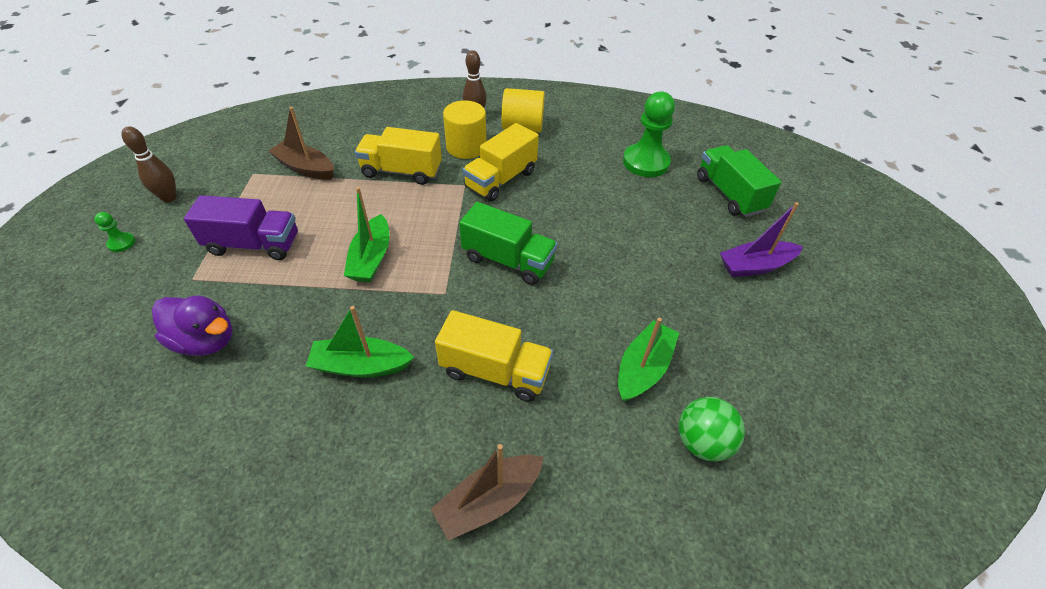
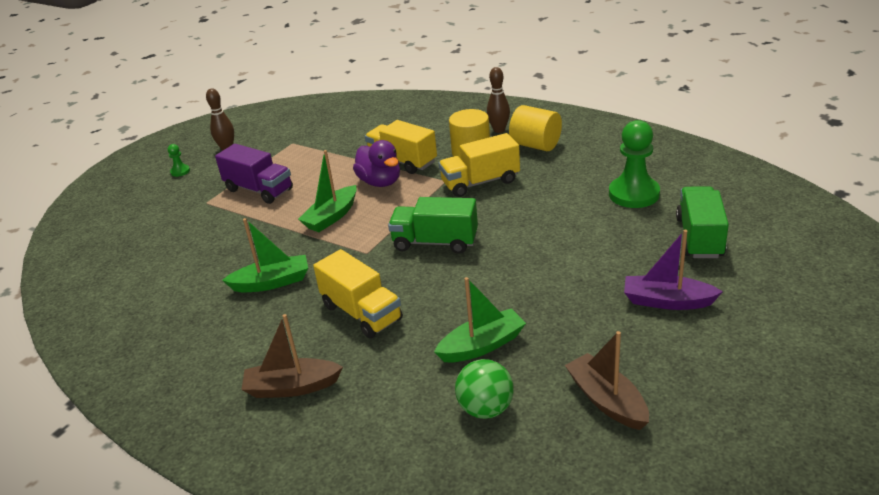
camera: 35 degrees right, 15 degrees down
(206, 340) = (189, 241): purple duck -> purple duck (380, 182)
(305, 168) = (331, 146): brown boat -> brown boat (607, 400)
(361, 366) = (272, 282): green boat -> green boat turned 135 degrees clockwise
(508, 260) = (435, 242): green truck -> green truck turned 135 degrees clockwise

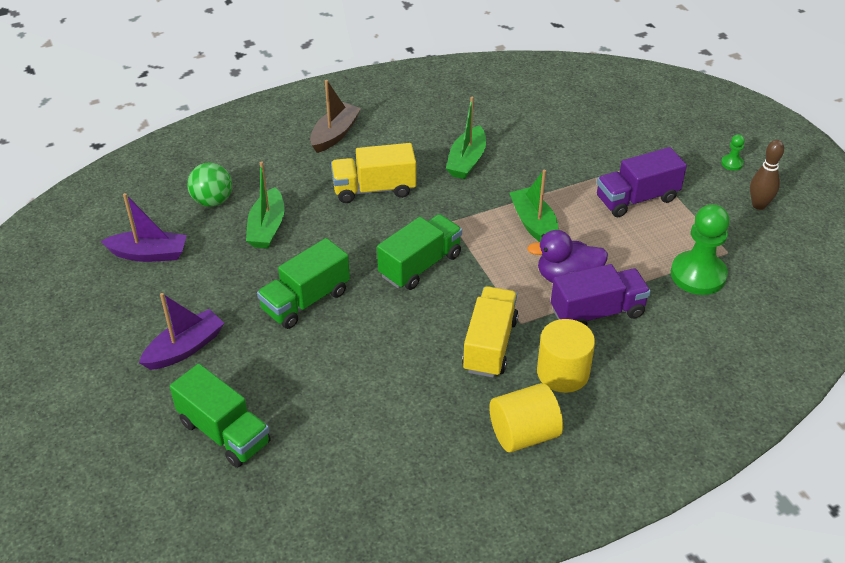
camera: 120 degrees right, 10 degrees up
(402, 161) = (597, 312): yellow truck -> purple truck
(499, 130) = (595, 426): brown bowling pin -> none
(539, 273) = (305, 301): none -> green truck
(607, 400) = (149, 254): brown boat -> purple boat
(634, 194) = (340, 442): green pawn -> green pawn (698, 275)

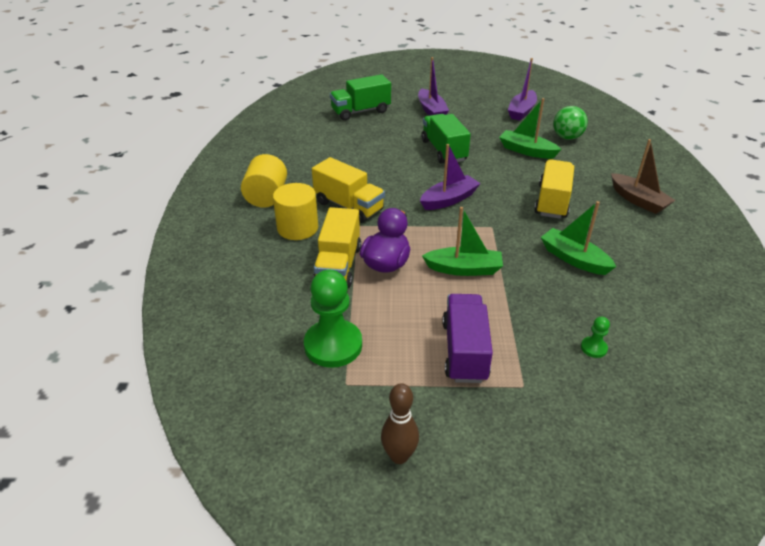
camera: 115 degrees right, 5 degrees down
(420, 265) = (449, 200): green truck -> purple boat
(597, 312) = (338, 265): purple truck -> yellow truck
(732, 163) = (488, 474): green pawn -> green pawn (593, 348)

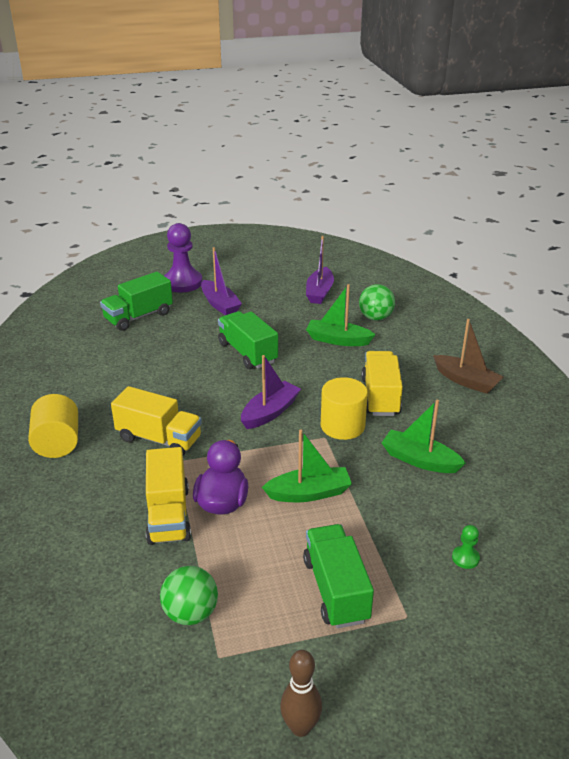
camera: 15 degrees left, 5 degrees down
(297, 228) = (107, 477): yellow cylinder -> yellow cylinder (342, 426)
(333, 345) = (191, 613): green pawn -> green ball
(405, 90) = (183, 282): none -> purple pawn
(464, 351) = (336, 590): purple truck -> green truck

